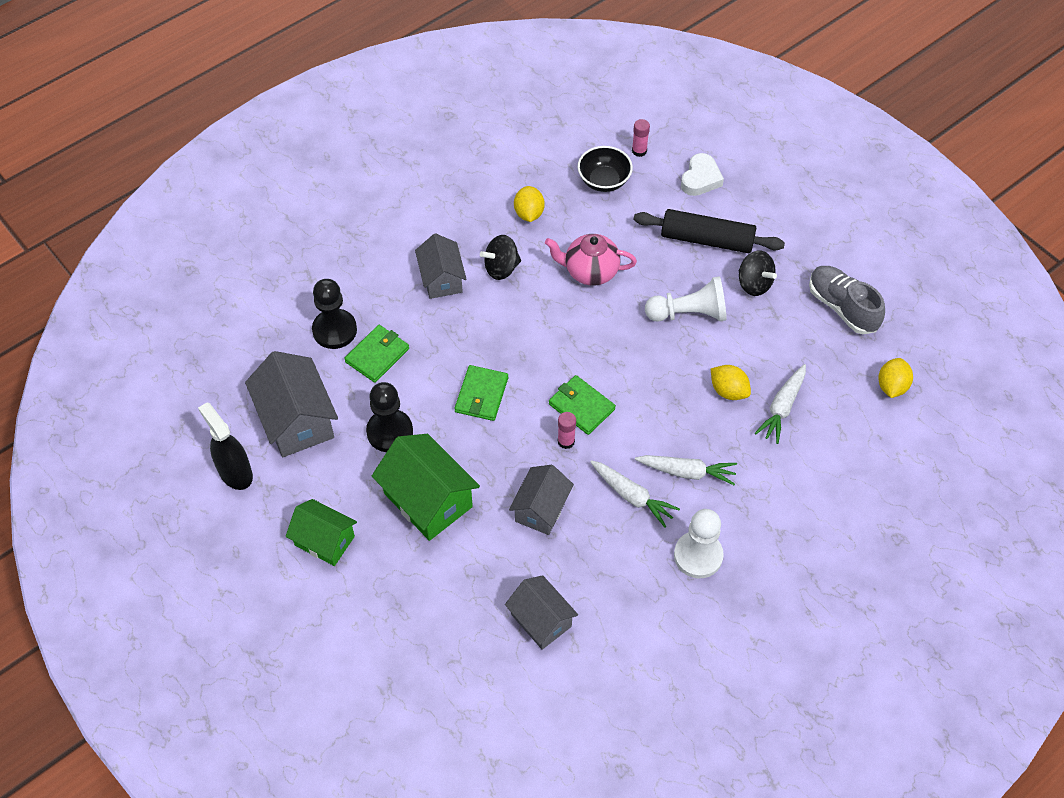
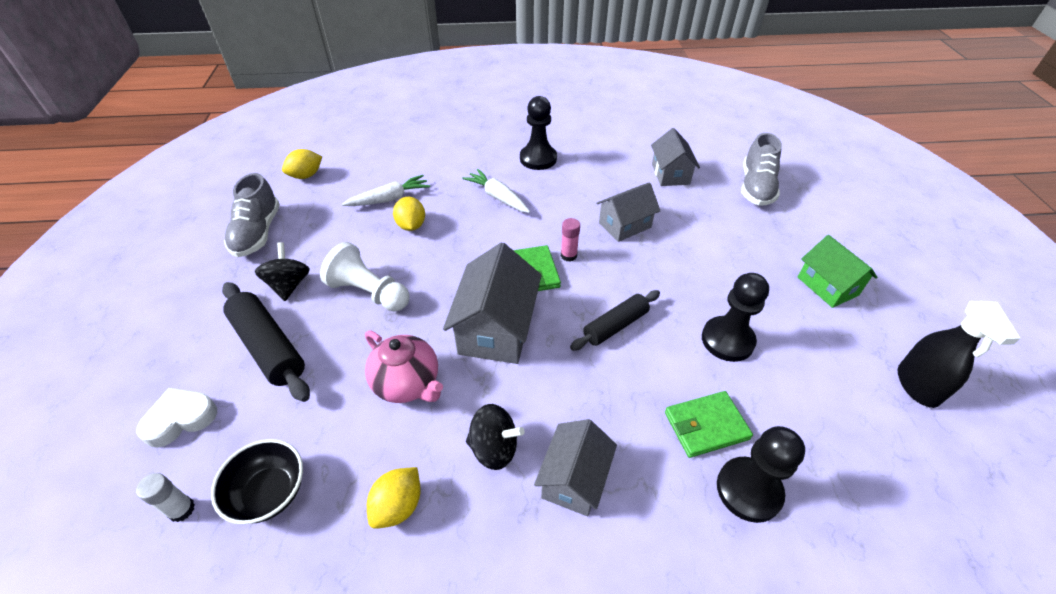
camera: 145 degrees left, 10 degrees down
(297, 420) = (831, 403): grey house -> grey house (496, 329)
(428, 500) = (716, 272): green house -> none
(438, 655) = (756, 187): none -> grey shoe
(481, 395) = (615, 326): green wallet -> black rolling pin
(632, 496) = (550, 202): white carrot -> none
(639, 151) = (182, 509): pink glue stick -> white glue stick
(698, 556) = (538, 159): white pawn -> black pawn

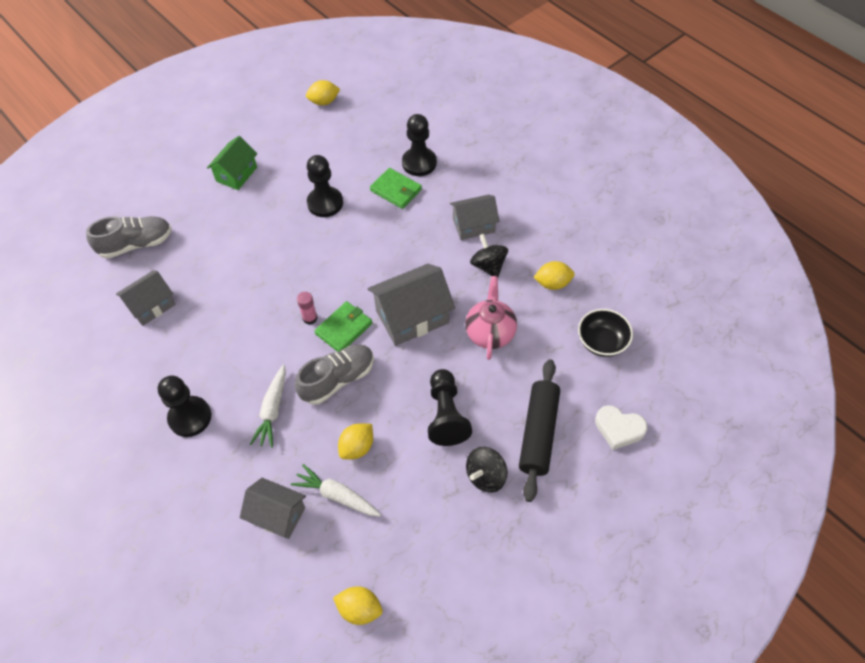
camera: 125 degrees left, 10 degrees up
(182, 509) = (646, 372): white glue stick -> none
(257, 233) = (460, 564): grey shoe -> grey shoe (338, 379)
(369, 292) = (446, 415): white pawn -> black pawn
(615, 326) = (357, 258): black rolling pin -> none
(624, 225) = (247, 303): grey house -> grey house (277, 515)
(917, 386) = (296, 122): black spray bottle -> none
(962, 443) = (324, 102): none -> yellow lemon

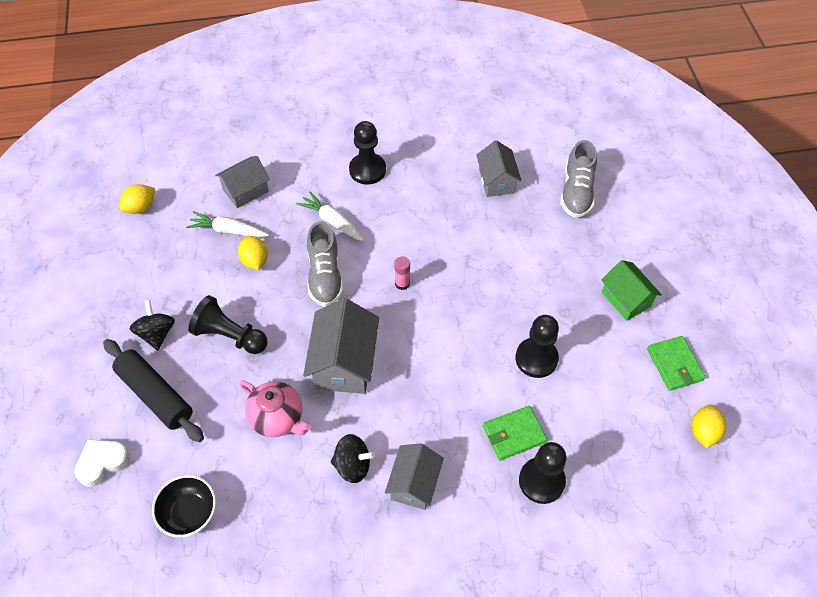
camera: 120 degrees right, 0 degrees up
(337, 495) = (228, 231): white carrot -> white carrot turned 135 degrees counterclockwise
(344, 328) = (372, 303): green wallet -> green wallet (675, 365)
(552, 283) = (287, 514): yellow lemon -> none

